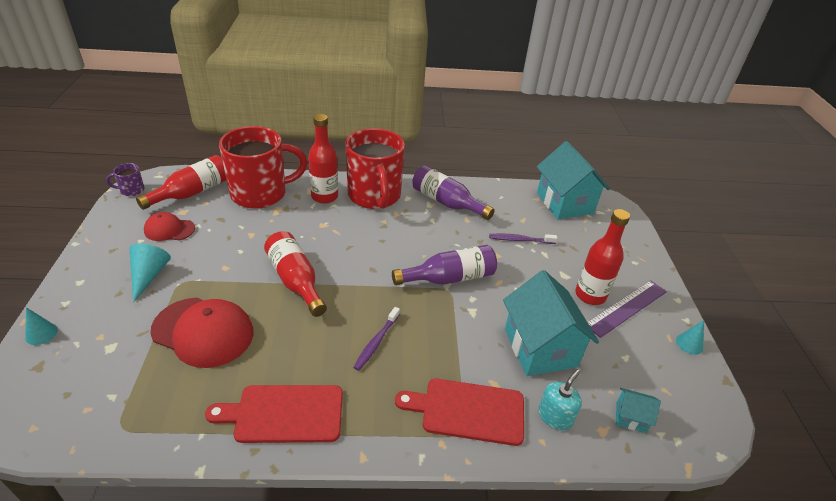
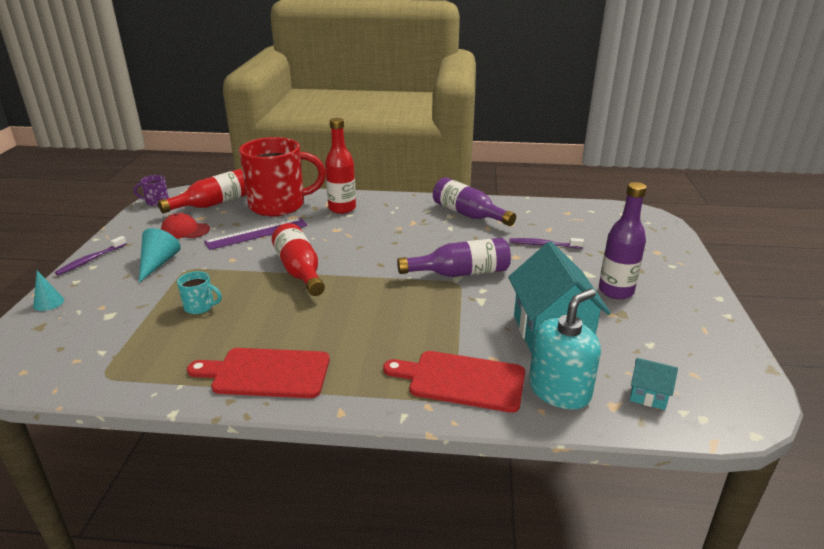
camera: 10 degrees right, 10 degrees down
(203, 332) = (200, 307): red cap -> turquoise mug
(374, 196) = (393, 208): red mug -> none
(376, 342) = (373, 321): purple toothbrush -> purple toothbrush (90, 260)
(555, 416) = (559, 390): turquoise soap dispenser -> turquoise soap dispenser, size x1.60
(564, 203) = (598, 216): turquoise house -> none
(590, 295) = (616, 291): red bottle -> purple bottle
(626, 307) = (656, 303): purple ruler -> purple ruler (257, 233)
(689, 344) = (728, 336): turquoise cone -> none

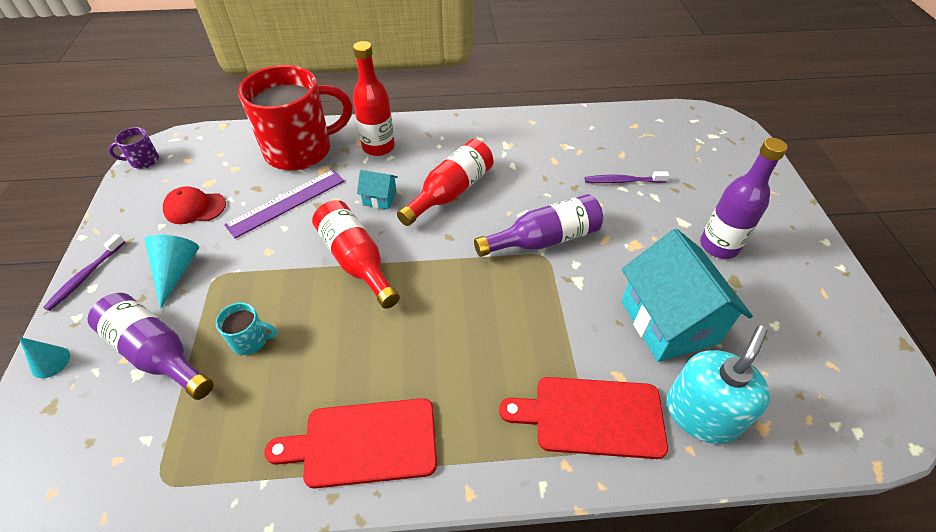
camera: 10 degrees left, 20 degrees up
(213, 204) = (218, 156): red bottle -> red bottle (450, 192)
(468, 214) = (527, 141): purple bottle -> purple bottle (157, 353)
(648, 395) = (795, 406): turquoise house -> turquoise house (380, 199)

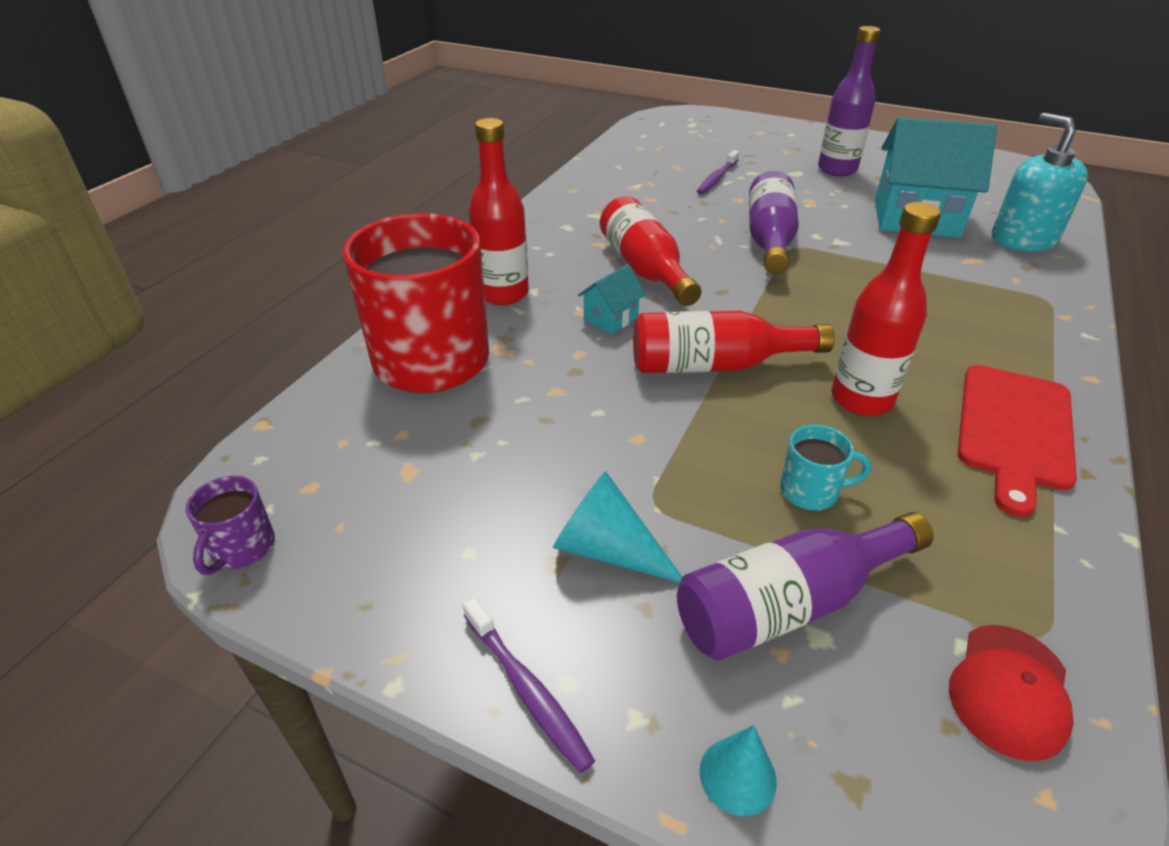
camera: 60 degrees left, 10 degrees down
(195, 208) = (461, 499): red cap -> red cap (1009, 690)
(250, 340) = (810, 491): turquoise mug -> turquoise mug turned 60 degrees clockwise
(286, 202) = (543, 397): purple ruler -> none
(357, 344) = (861, 399): none -> red bottle
(592, 417) = (1013, 286): red cutting board -> none

